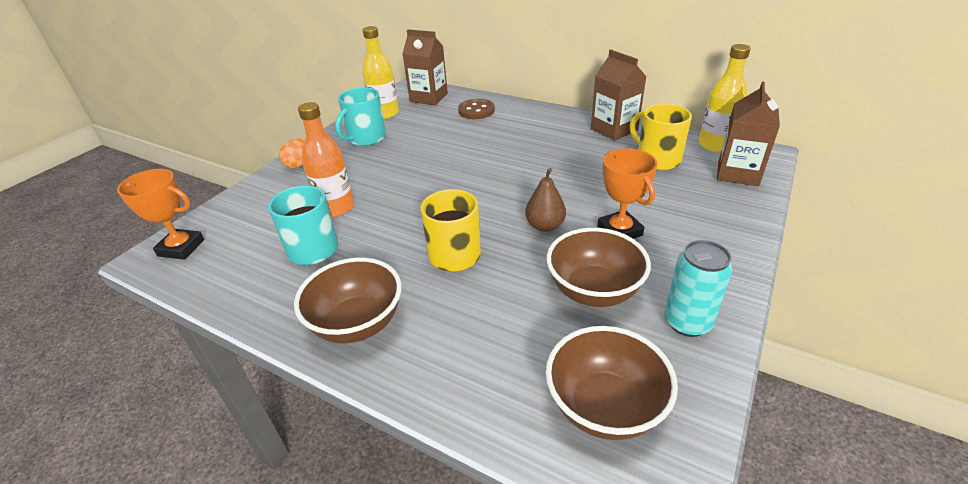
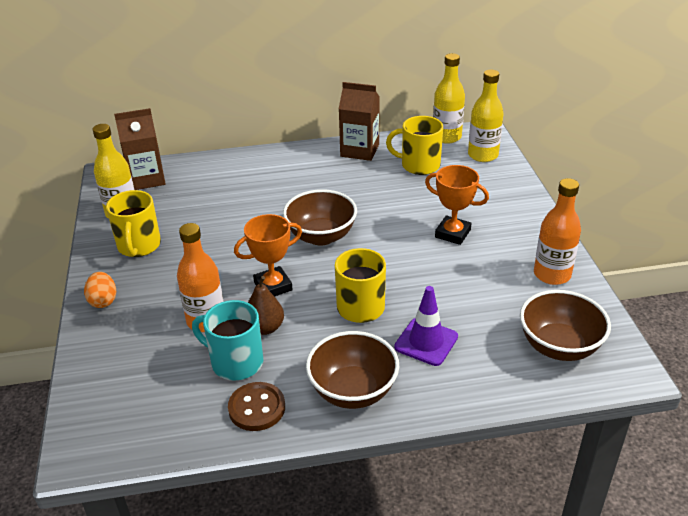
camera: 40 degrees left, 0 degrees up
(181, 248) = (100, 429): orange trophy -> orange trophy (273, 286)
(366, 138) = (139, 246): turquoise mug -> yellow mug
(471, 317) = (426, 342): none -> purple traffic cone
(476, 111) = (216, 175): brown button -> brown button (257, 408)
(545, 226) = (399, 254): brown pear -> brown pear (265, 328)
(594, 291) = (481, 283): brown bowl -> brown bowl (321, 236)
(687, 322) = (552, 274): turquoise can -> orange bottle
(738, 173) = (483, 155): brown carton -> yellow bottle

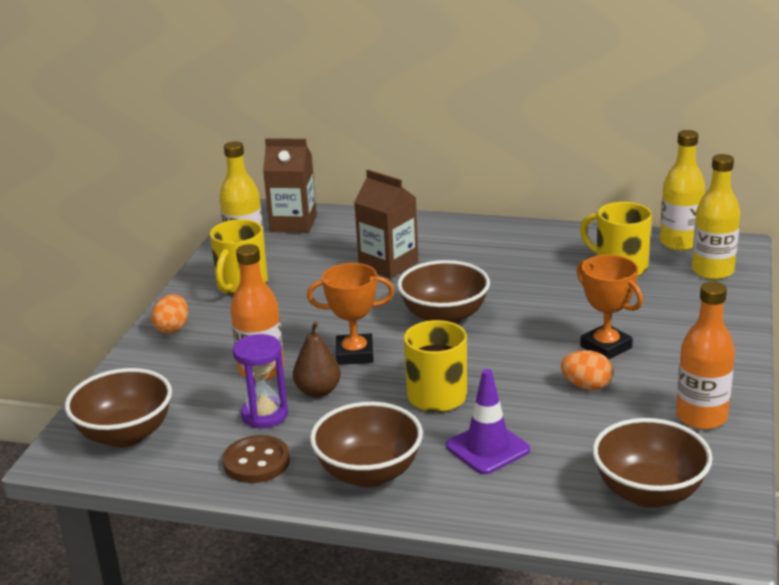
camera: 25 degrees right, 10 degrees down
(126, 416) = (125, 435): none -> brown bowl
(235, 362) = (264, 415): turquoise mug -> purple hourglass
(359, 150) = (556, 238): brown carton -> brown carton (388, 264)
(461, 270) = (586, 386): none -> orange egg

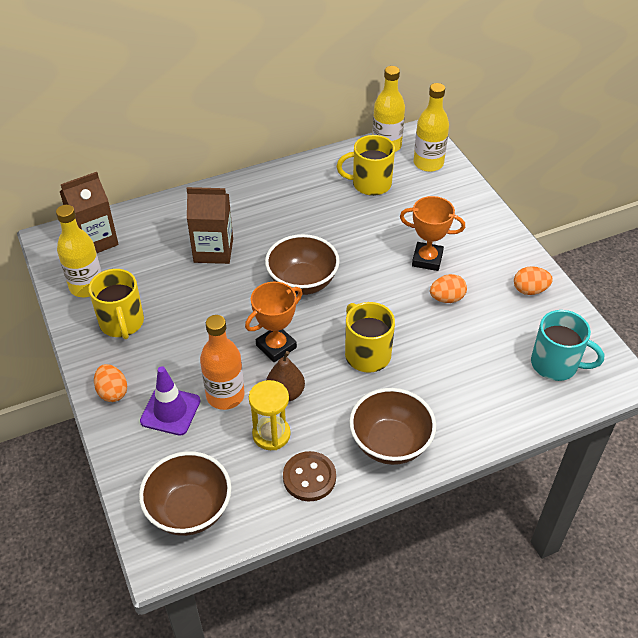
camera: 40 degrees left, 20 degrees up
(264, 415) = (271, 434): purple hourglass -> yellow hourglass
(487, 448) = (439, 381): purple traffic cone -> purple traffic cone (170, 411)
(648, 493) = (556, 364): brown bowl -> turquoise mug
(701, 417) = (530, 290): orange bottle -> orange egg

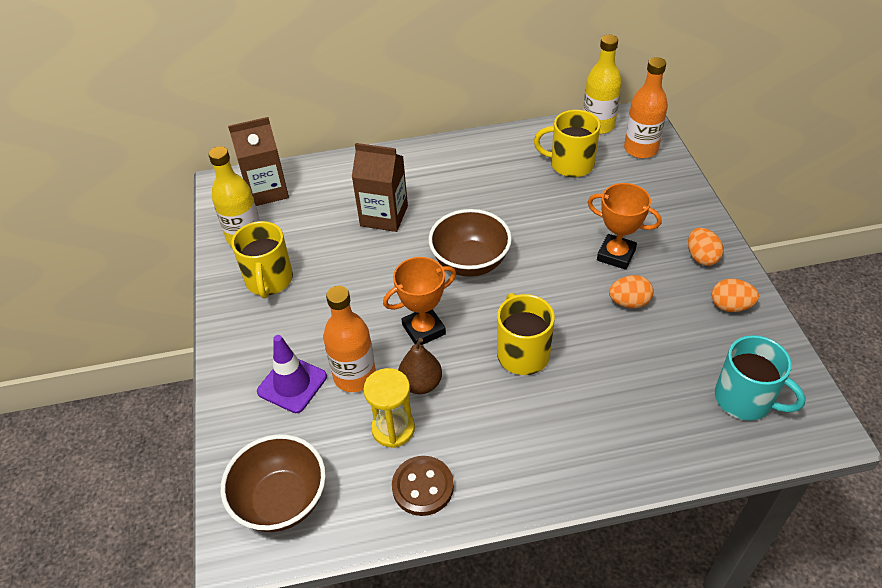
camera: 15 degrees right, 0 degrees up
(112, 392) = (238, 353): orange egg -> orange egg (701, 257)
(390, 443) = (525, 462): brown bowl -> none
(428, 163) = (640, 149): yellow bottle -> orange bottle

